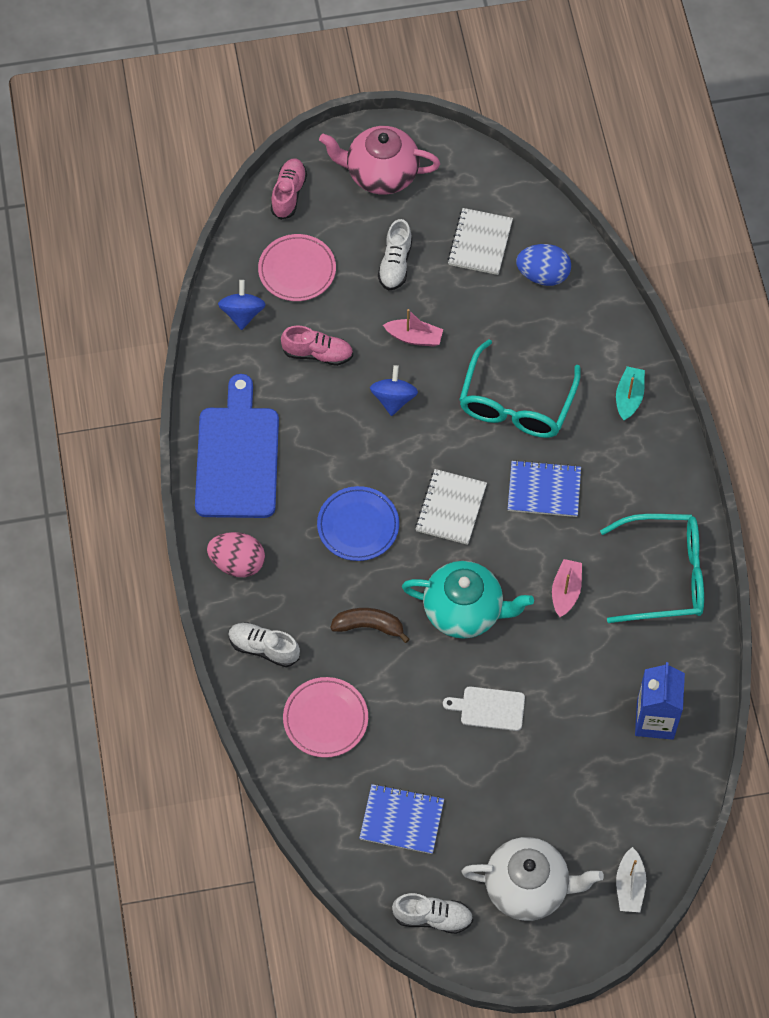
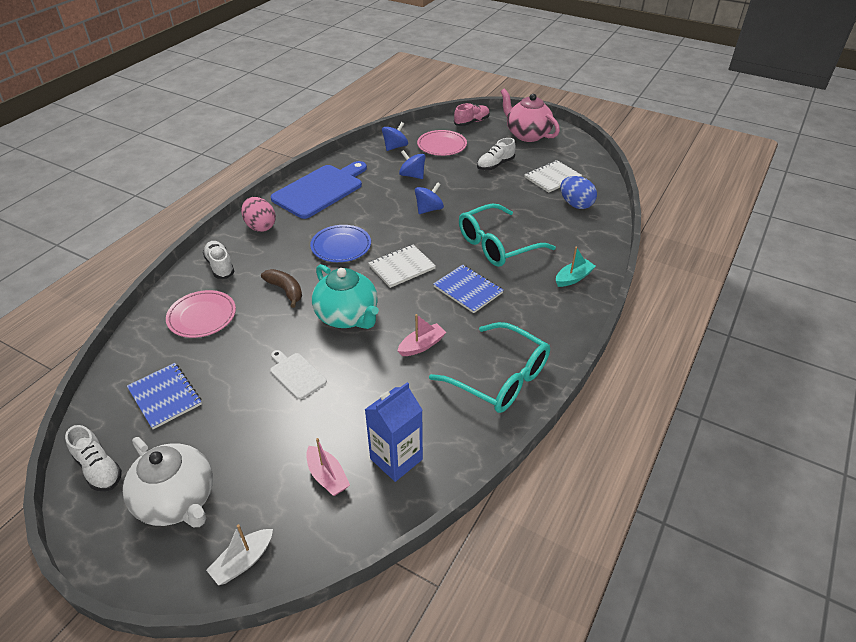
camera: 40 degrees right, 20 degrees down
(317, 353) = (412, 175): pink shoe -> blue spinning top
(414, 337) = (471, 193): pink boat -> pink boat (327, 476)

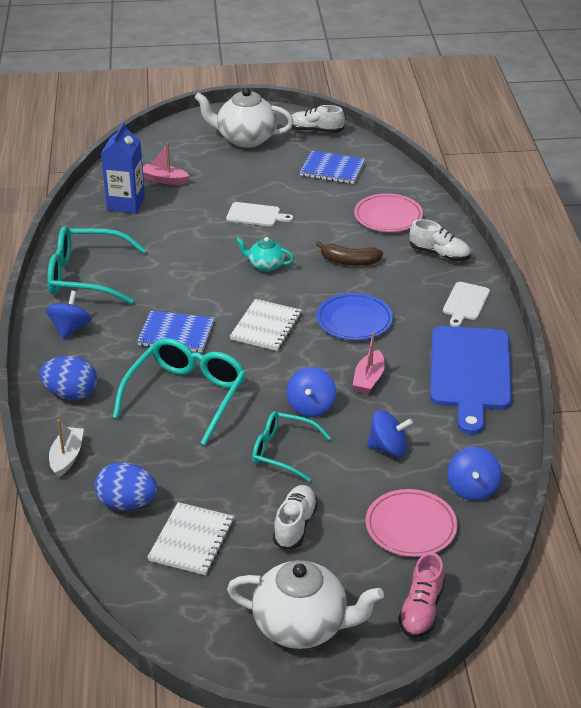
camera: 145 degrees right, 5 degrees down
(243, 561) = (173, 136): white boat -> white boat (67, 457)
(260, 226) = (465, 303): pink egg -> white cutting board
(347, 317) = (265, 265): turquoise teapot -> turquoise teapot, size x0.53
(422, 345) = (175, 271): pink boat -> pink boat (368, 379)
(469, 195) = (282, 451): none -> turquoise glasses
(527, 135) = (302, 626): pink teapot -> white teapot
(544, 330) = (70, 328): none -> blue spinning top
(573, 278) = (71, 394): turquoise boat -> blue egg

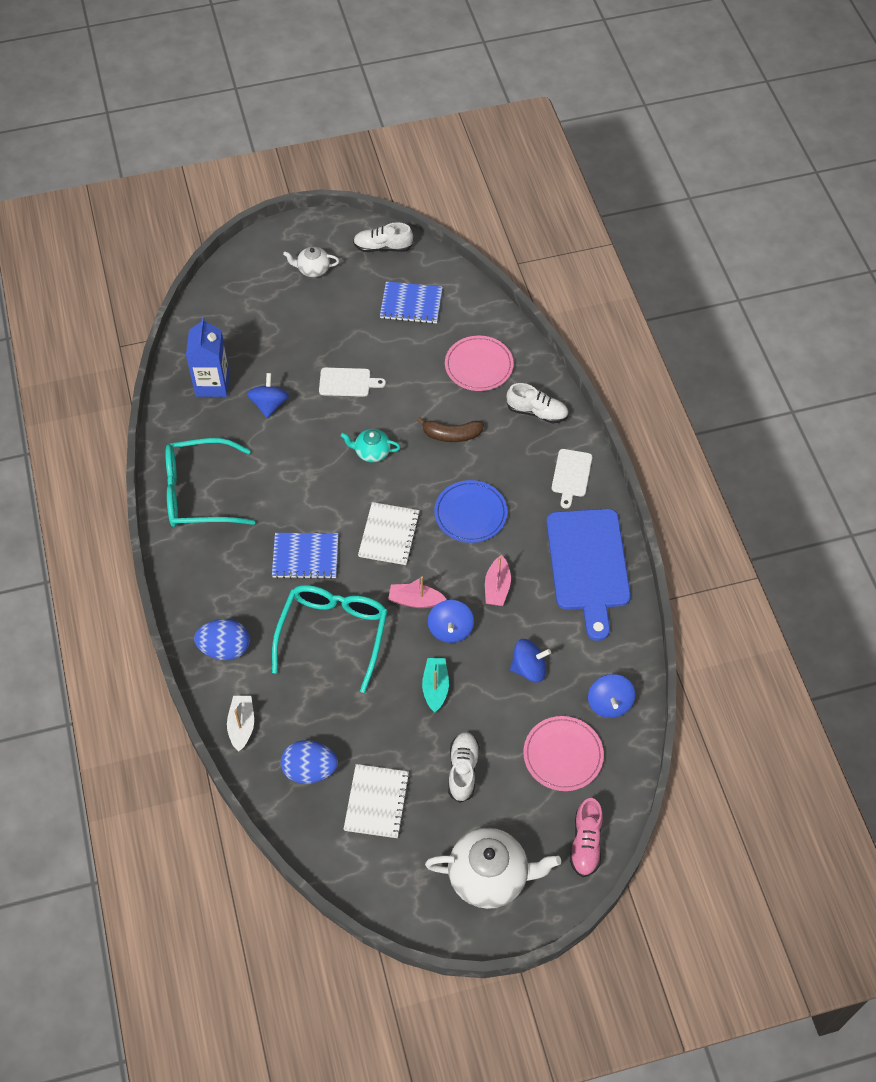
camera: 10 degrees left, 20 degrees up
(70, 328) = (202, 565): blue spinning top -> blue spinning top (269, 404)
(164, 180) = (243, 343): pink boat -> pink boat (415, 600)
(245, 139) = (313, 269): white teapot -> white teapot, size x0.53
(282, 451) = (435, 687): turquoise glasses -> turquoise boat

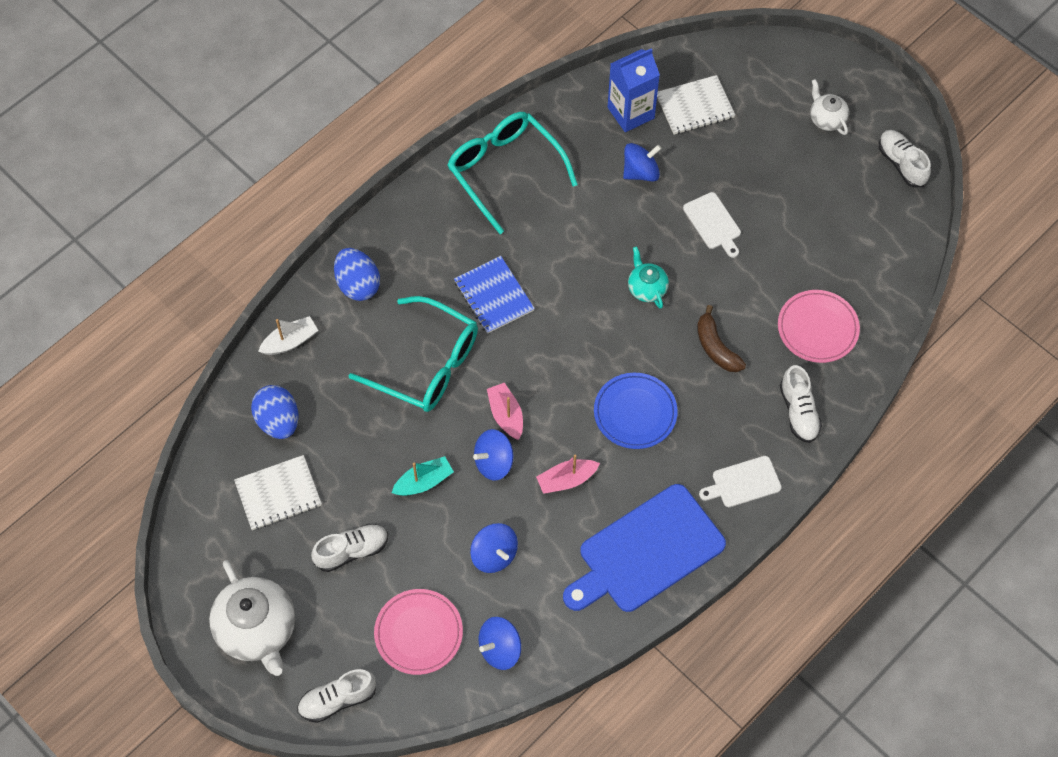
camera: 60 degrees right, 5 degrees up
(333, 634) = (426, 364): turquoise glasses -> turquoise glasses turned 45 degrees clockwise
(389, 535) = (563, 353): white notebook -> white notebook (695, 106)
(411, 304) = (849, 227): blue notebook -> none
(585, 843) = (337, 700): pink shoe -> white shoe

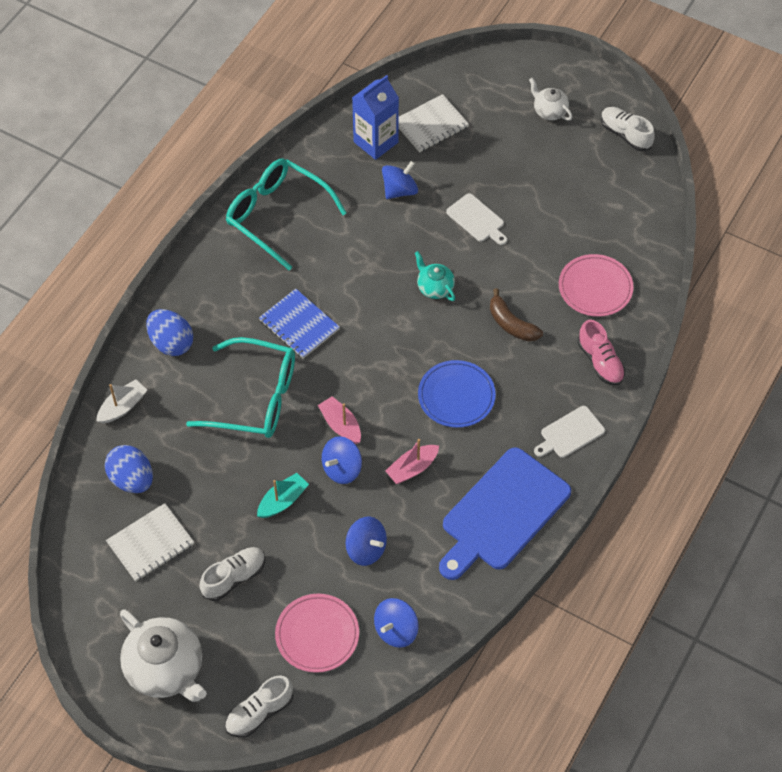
camera: 15 degrees left, 5 degrees down
(798, 411) = (600, 362): white shoe -> pink shoe

